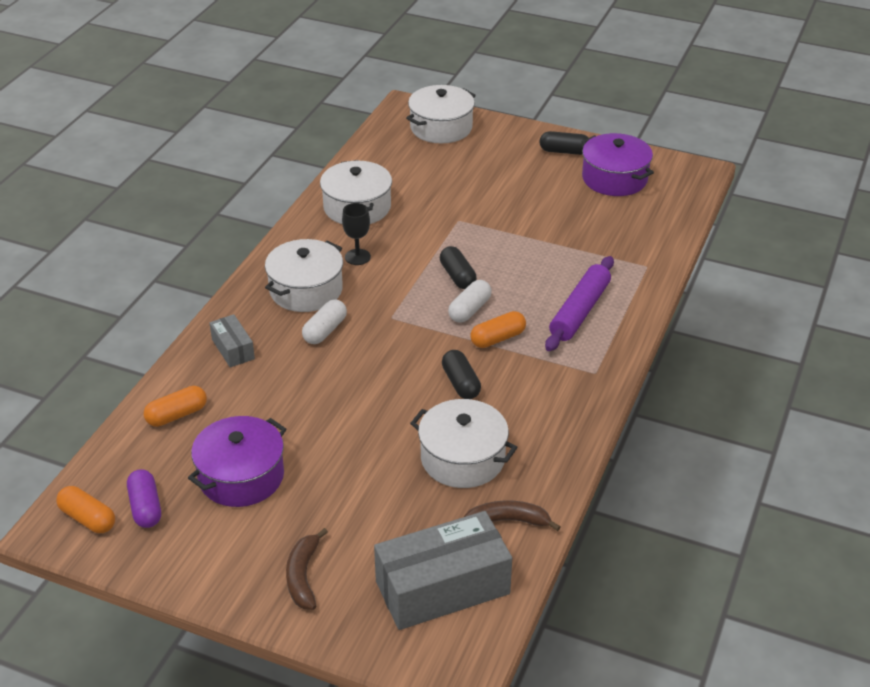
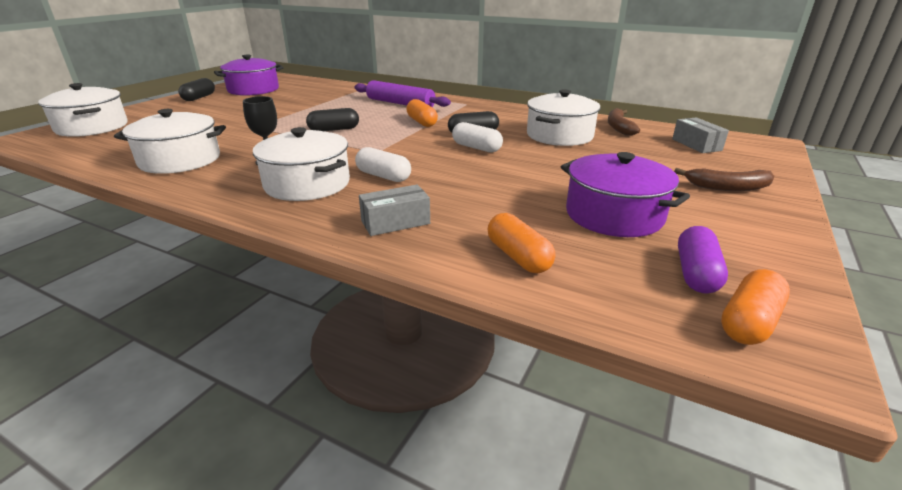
camera: 85 degrees left, 10 degrees down
(145, 507) = (696, 273): purple capsule -> purple capsule turned 60 degrees counterclockwise
(442, 587) = (696, 145): grey box -> grey box, size x0.49
(469, 310) = (382, 128): white capsule -> white capsule (476, 148)

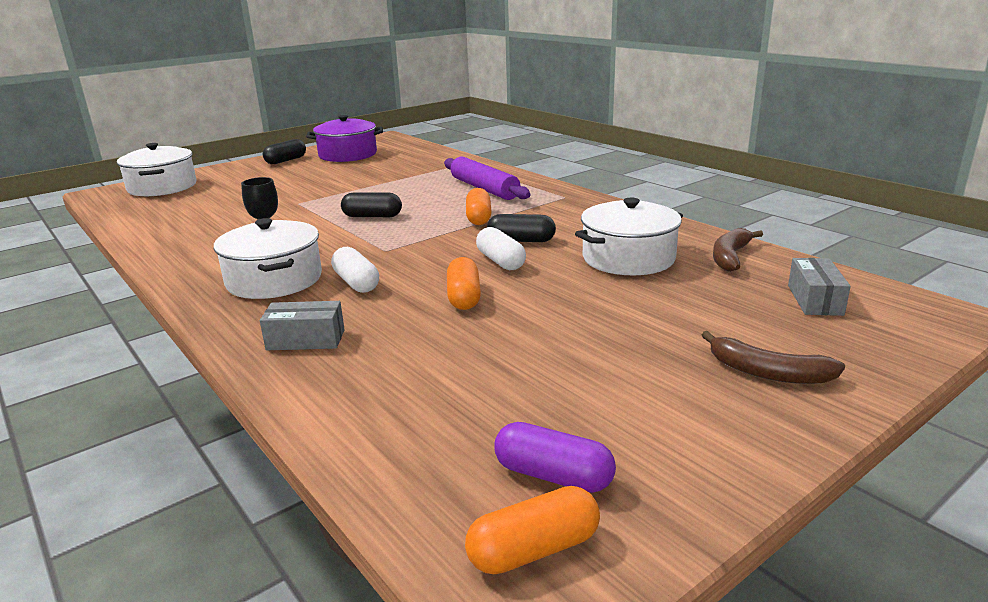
camera: 25 degrees right, 5 degrees down
(180, 160) = (195, 234): white pot -> none
(518, 256) = (378, 406): orange capsule -> orange capsule (464, 297)
(614, 215) = (552, 380): purple pot -> none
(696, 273) = (553, 476): purple capsule -> purple capsule turned 75 degrees clockwise

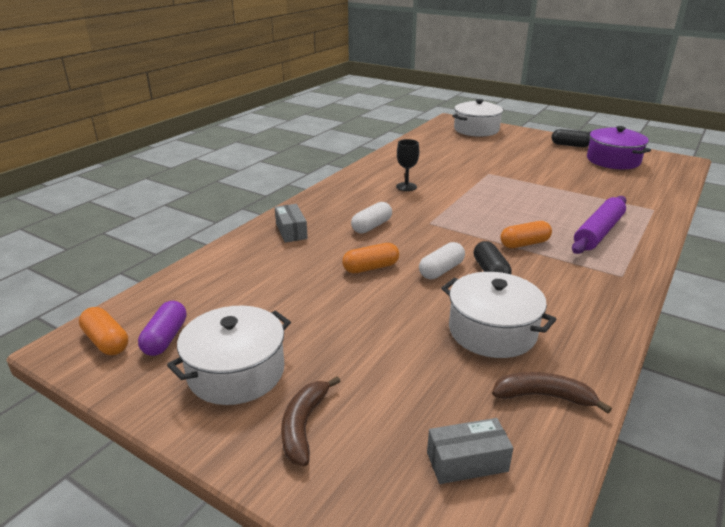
camera: 70 degrees right, 5 degrees up
(274, 280) = (361, 201): white pot -> white pot (236, 372)
(372, 216) = (487, 203): black capsule -> none

